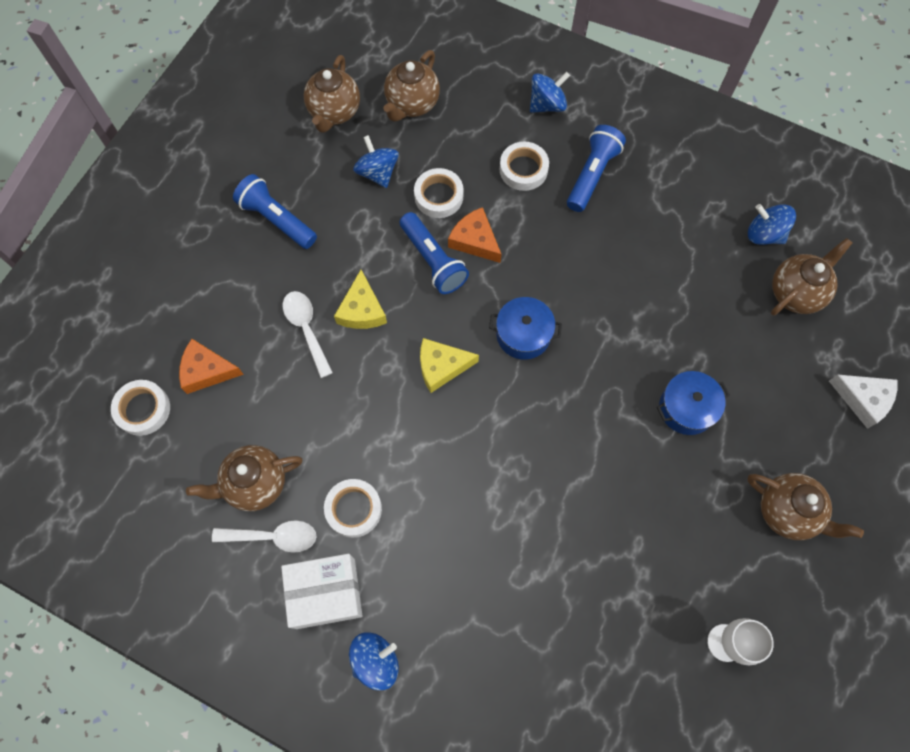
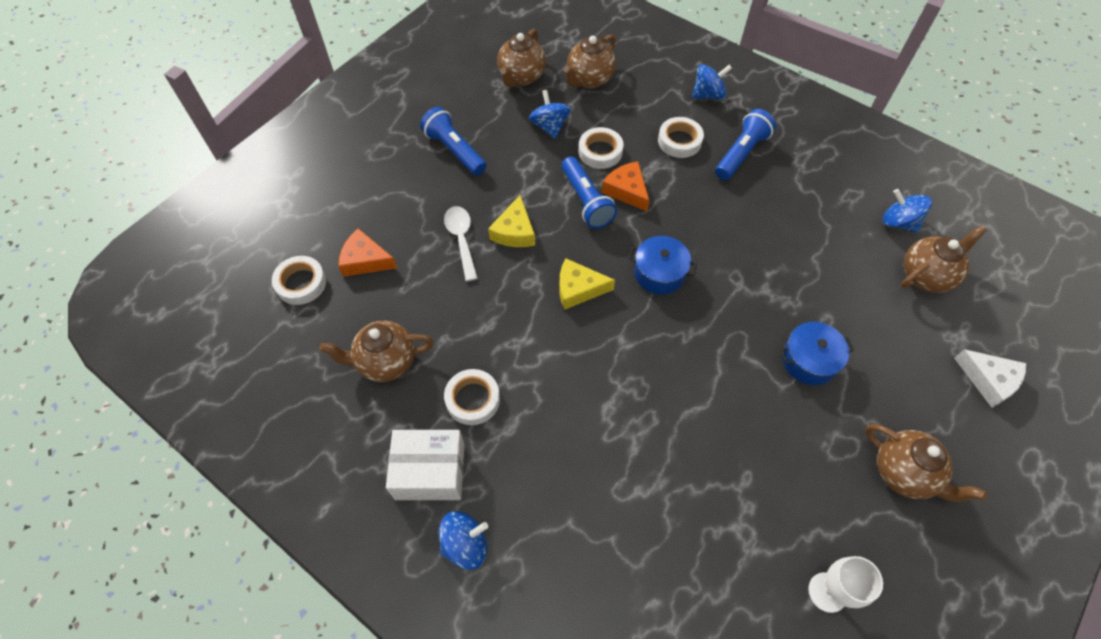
camera: 10 degrees right, 10 degrees down
(273, 537) = (392, 411): white spoon -> none

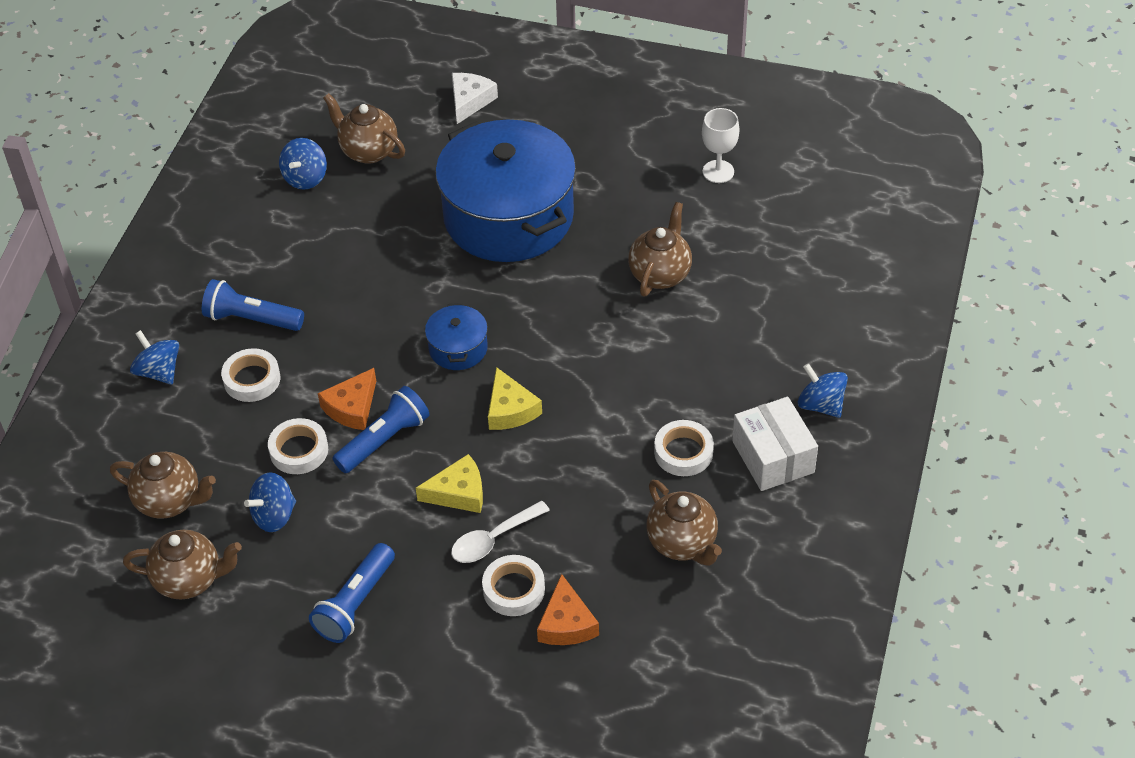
camera: 110 degrees left, 10 degrees down
(301, 283) = (629, 674): white tape -> white tape (513, 589)
(809, 360) = (509, 216): blue pot -> blue pot, size x2.34
(904, 473) = (590, 142): brown teapot -> brown teapot (660, 274)

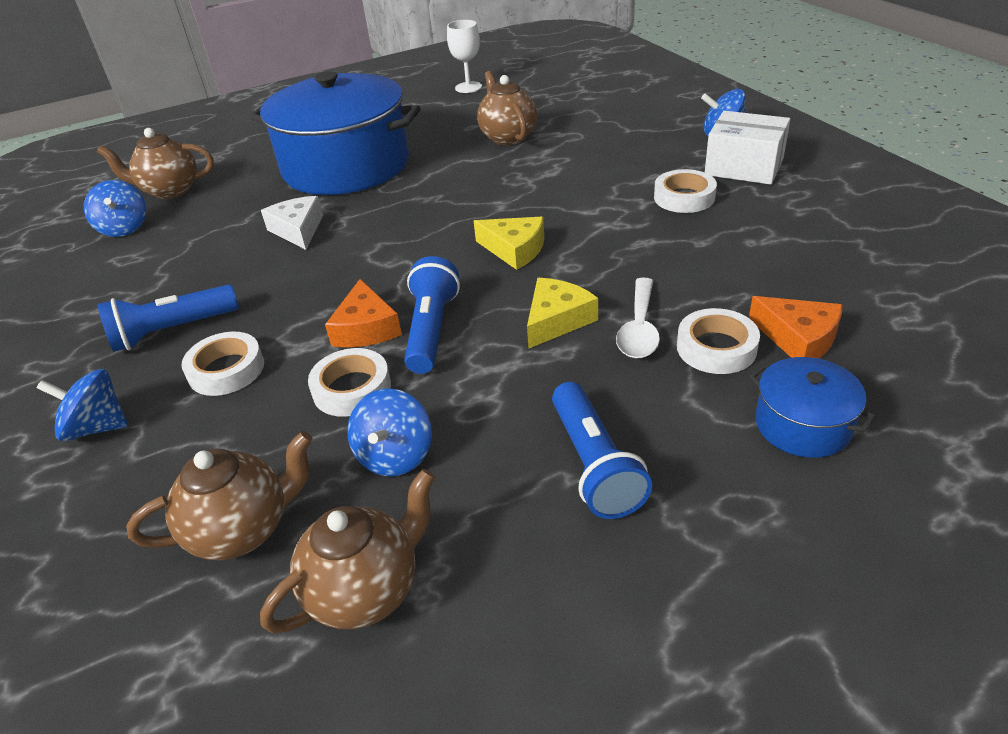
camera: 40 degrees left, 10 degrees down
(458, 348) = (412, 243): blue pot -> blue pot (802, 425)
(470, 101) = (230, 136): white cheese -> white cheese (298, 230)
(682, 543) = (779, 238): brown teapot -> none

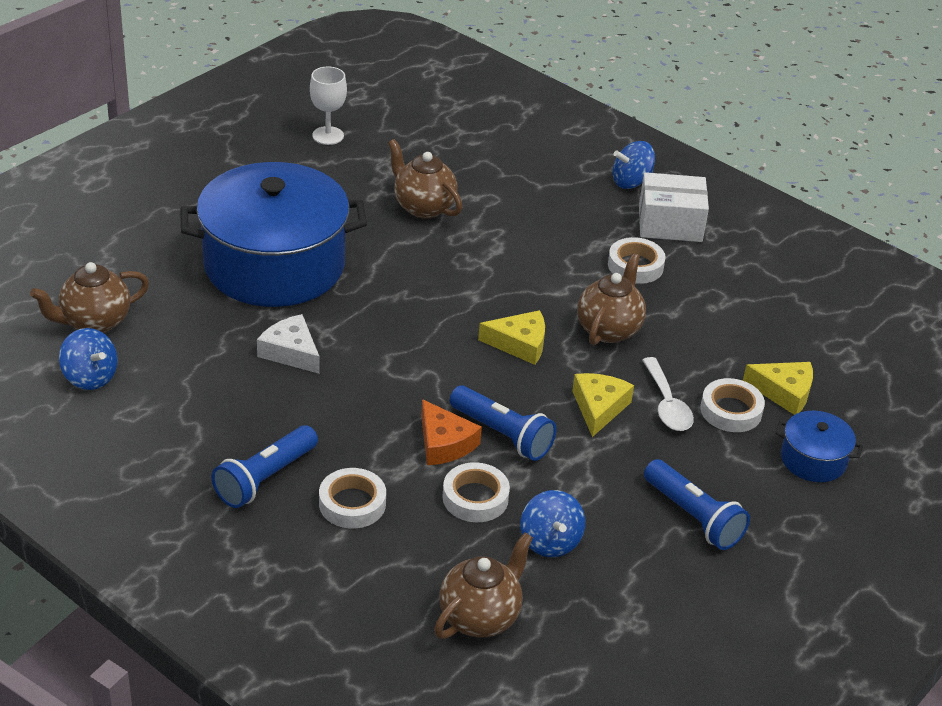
camera: 30 degrees left, 0 degrees up
(97, 427) = (284, 574): blue spinning top -> none
(366, 590) = (597, 631): brown teapot -> brown teapot (609, 329)
(432, 330) = (502, 435): blue flashlight -> blue flashlight turned 150 degrees clockwise
(798, 338) = (784, 392): orange cheese -> yellow cheese

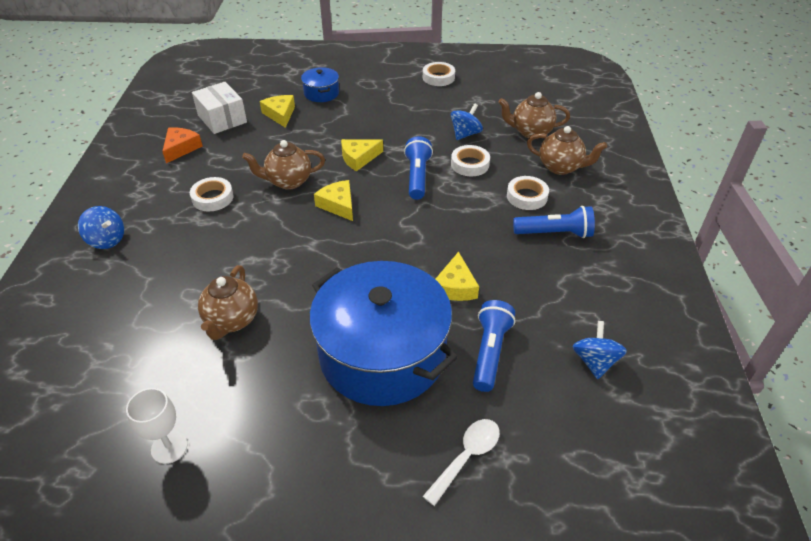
camera: 125 degrees left, 5 degrees up
(94, 322) = (552, 404): brown teapot -> brown teapot (560, 167)
(291, 352) = (455, 286): white cheese -> yellow cheese
(444, 443) = (448, 191): orange cheese -> orange cheese (181, 148)
(667, 404) = (330, 141): white spoon -> white spoon (467, 457)
(670, 223) = (149, 204): white box -> white box (222, 119)
(693, 517) = (399, 107): blue flashlight -> blue flashlight (490, 352)
(731, 411) = (313, 123): white tape -> white tape (438, 77)

